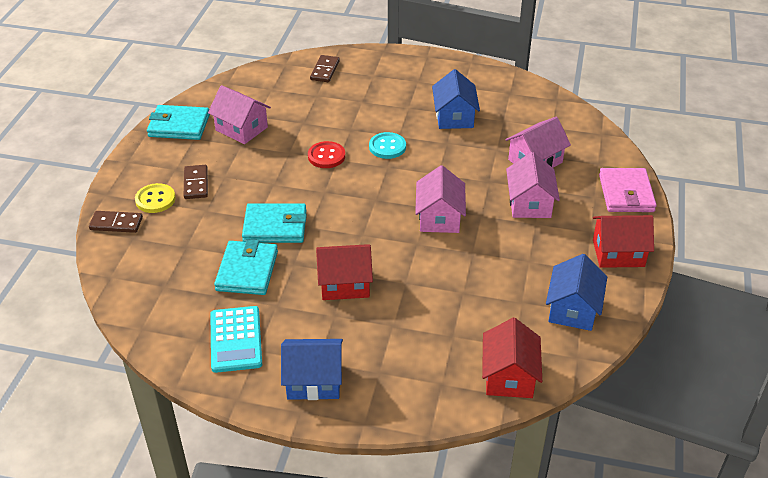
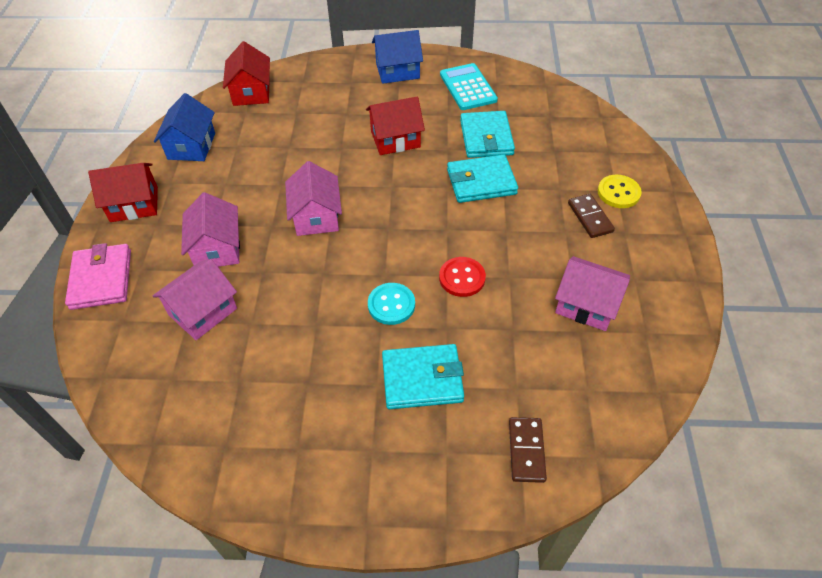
camera: 170 degrees right, 10 degrees up
(116, 224) = (636, 162): brown domino -> none
(179, 126) = (667, 297): turquoise wallet -> turquoise wallet (422, 379)
(454, 117) = (309, 376): blue house -> none

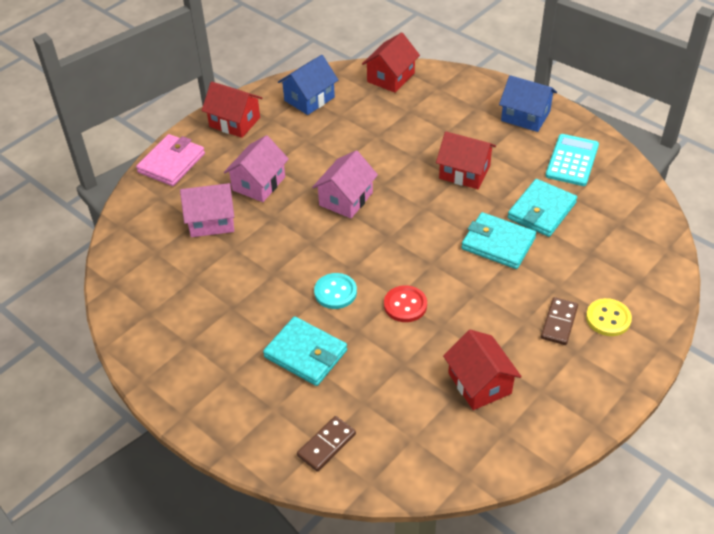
camera: 40 degrees right, 5 degrees down
(586, 305) = (479, 383): pink house -> red house

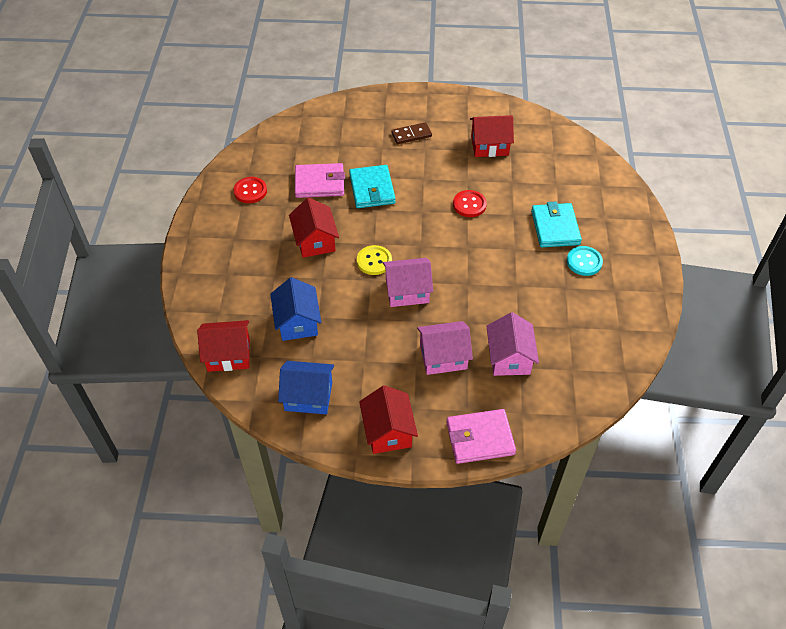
camera: 130 degrees left, 5 degrees up
(211, 221) = (509, 358): pink house -> pink house turned 45 degrees clockwise
(326, 445) = (598, 182): brown domino -> none
(335, 292) = (495, 243): turquoise button -> turquoise button (584, 262)
(479, 383) = (489, 146): red house -> red house turned 60 degrees clockwise
(525, 116) = (215, 239): blue house -> blue house (297, 322)
(541, 211) = (319, 183): turquoise wallet -> pink wallet
(572, 160) = (250, 191): turquoise calculator -> red button
(608, 318) = (387, 118): yellow button -> yellow button (374, 261)

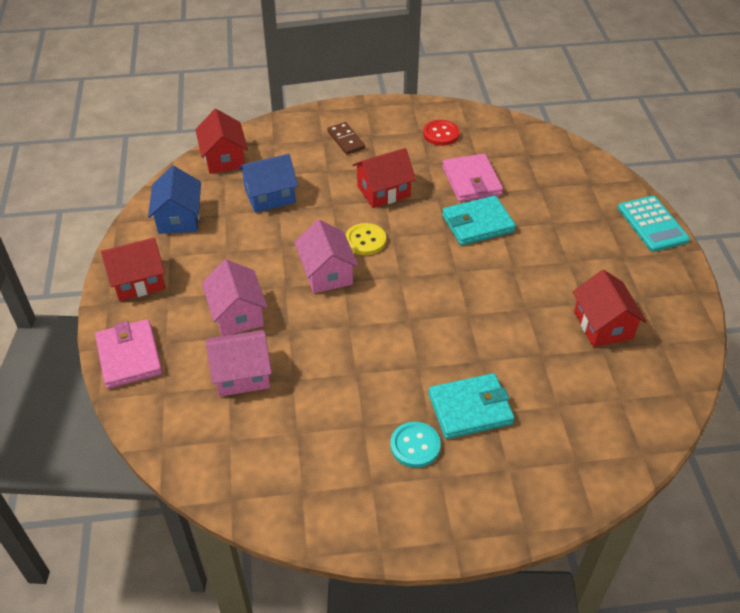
camera: 80 degrees right, 5 degrees down
(397, 97) = (652, 224): none -> turquoise calculator
(411, 135) = (587, 246): brown domino -> brown domino (346, 140)
(469, 205) = (483, 314): red button -> none

